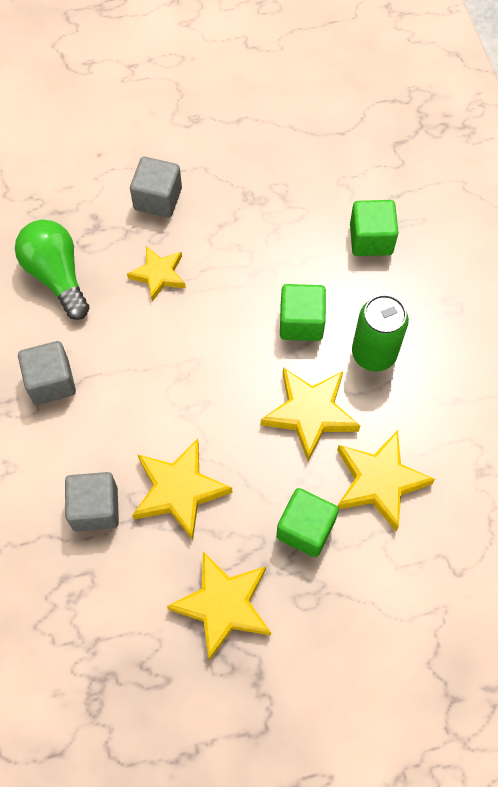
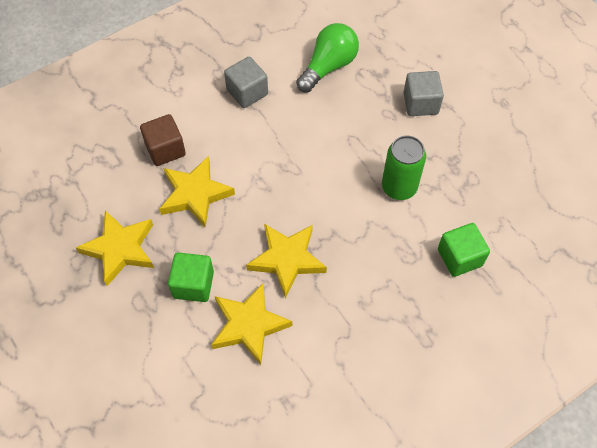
camera: 70 degrees right, 5 degrees down
(95, 508) = (165, 149): grey cube -> brown cube
(158, 275) = (358, 125): yellow star -> none
(301, 322) = (361, 230): green cube -> none
(374, 353) = (356, 290): green can -> green can (399, 187)

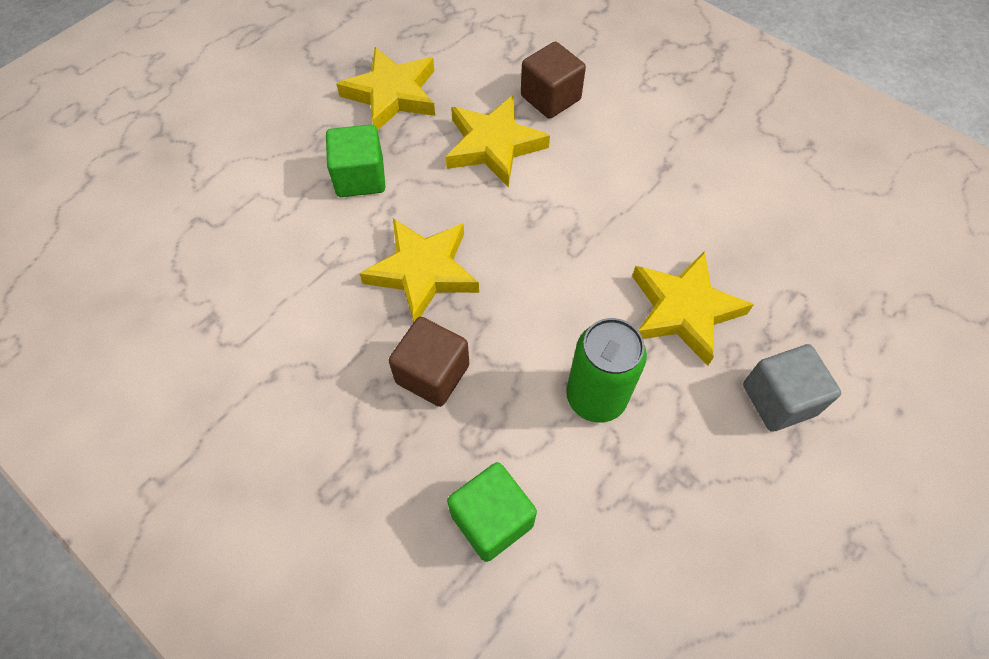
camera: 75 degrees right, 0 degrees up
(247, 92) = (683, 160): grey cube -> none
(249, 325) = (313, 251): yellow star -> yellow star (683, 310)
(328, 66) = (783, 249): green light bulb -> none
(363, 269) = (432, 374): none -> brown cube

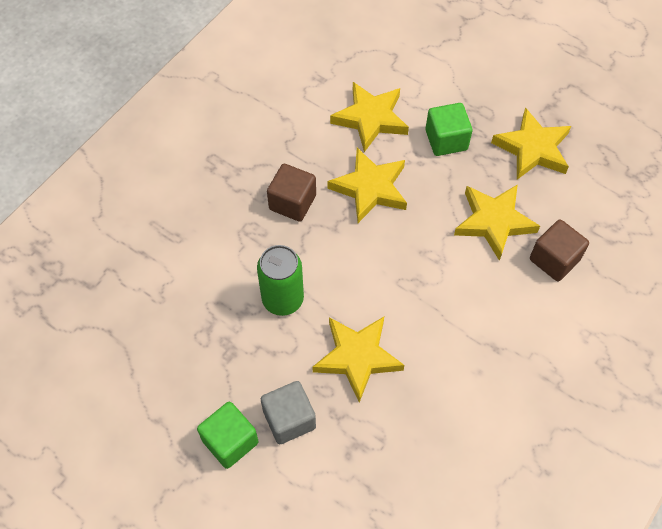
camera: 85 degrees right, 0 degrees up
(303, 260) = (370, 119): none -> yellow star
(492, 519) = (198, 244): green cube -> green cube (230, 441)

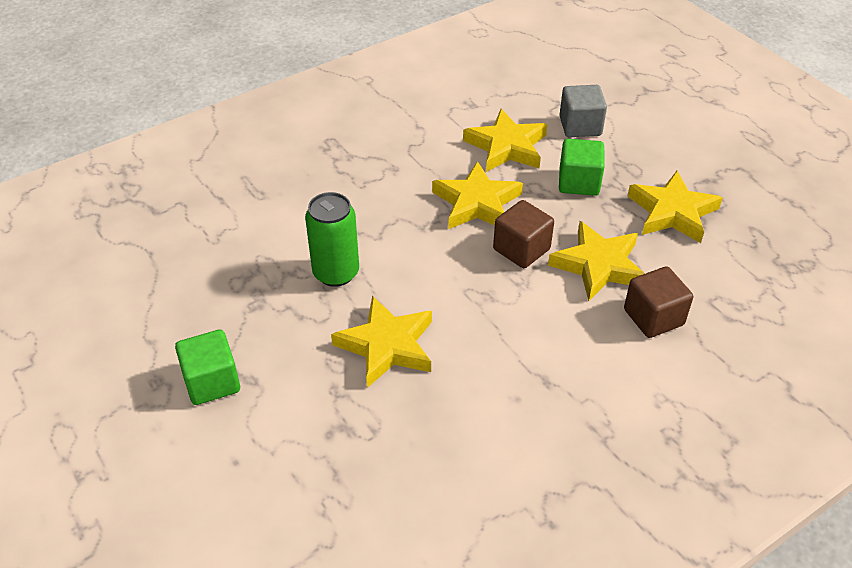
camera: 20 degrees right, 15 degrees down
(289, 419) = (284, 380): grey cube -> grey cube (580, 126)
(292, 202) = (390, 195): brown cube -> brown cube (521, 249)

